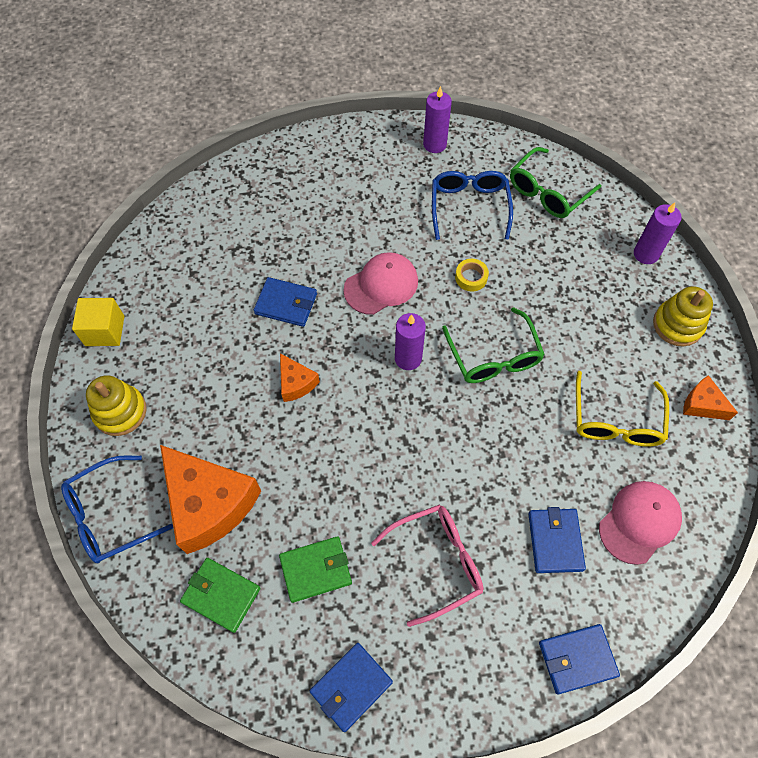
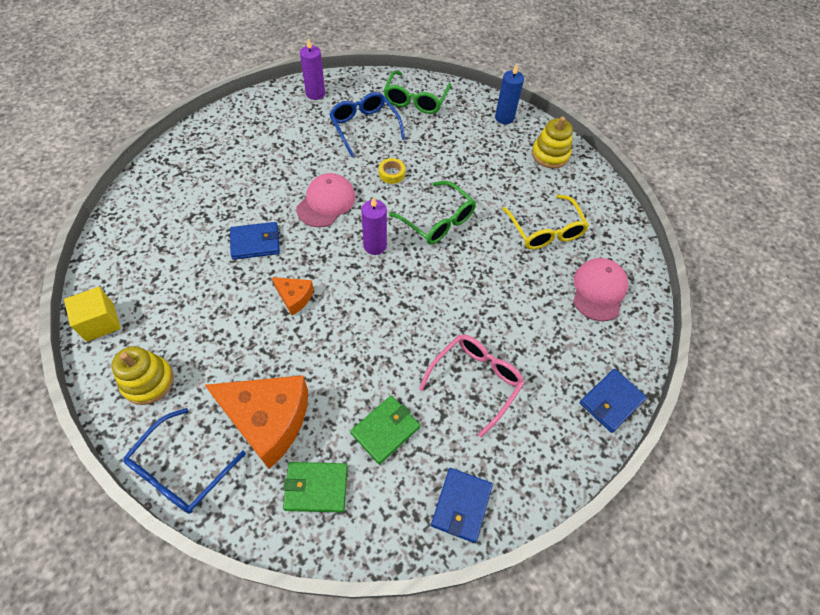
camera: 30 degrees left, 5 degrees down
(555, 541) = (551, 328): blue wallet -> none
(646, 254) = (504, 118): purple candle -> blue candle
(702, 404) = (594, 199): orange cheese -> none

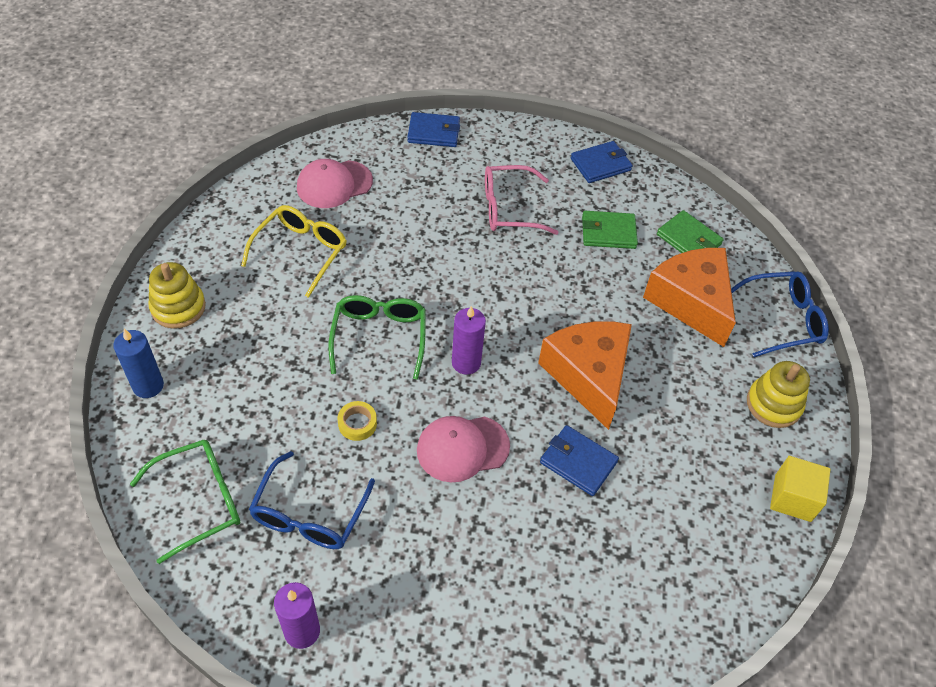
camera: 135 degrees left, 5 degrees down
(294, 297) = (588, 375): orange cheese -> orange cheese, size x2.09

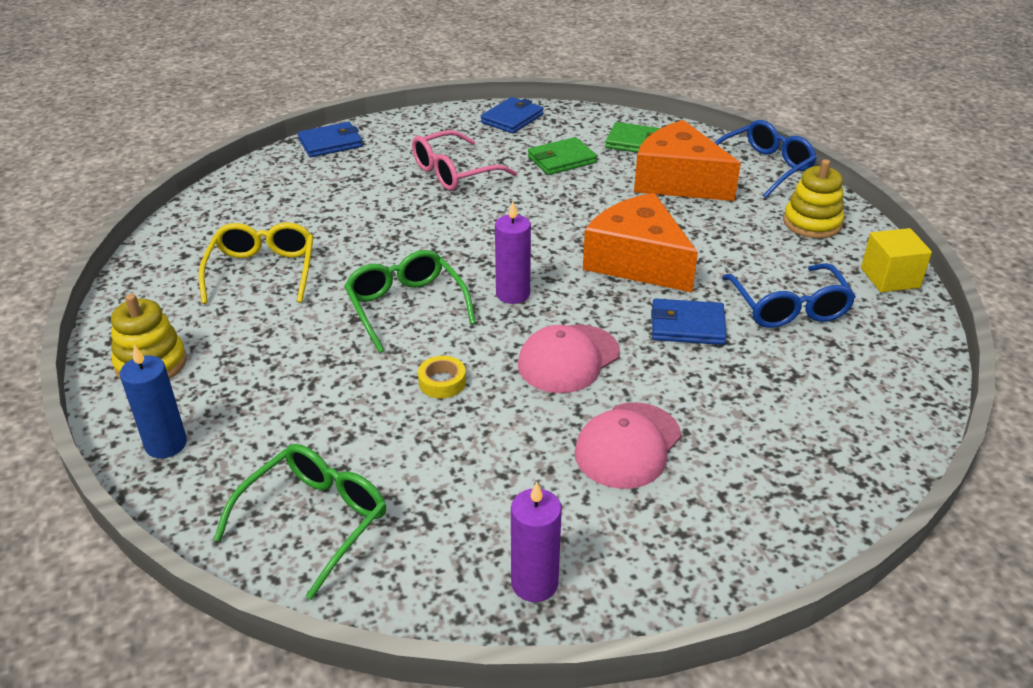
camera: 25 degrees left, 15 degrees down
(309, 514) = (454, 478): blue glasses -> blue glasses (789, 308)
(334, 184) = (256, 210): pink cap -> pink cap (628, 445)

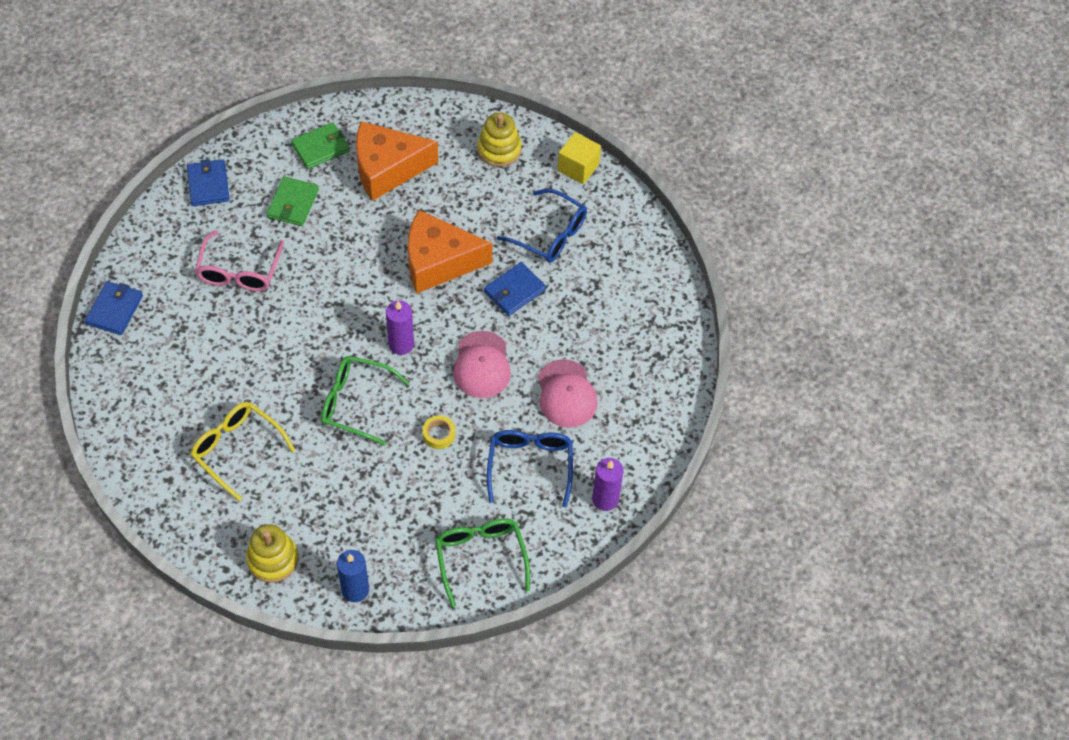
camera: 50 degrees left, 20 degrees up
(764, 167) = (424, 114): blue glasses -> blue glasses (530, 465)

